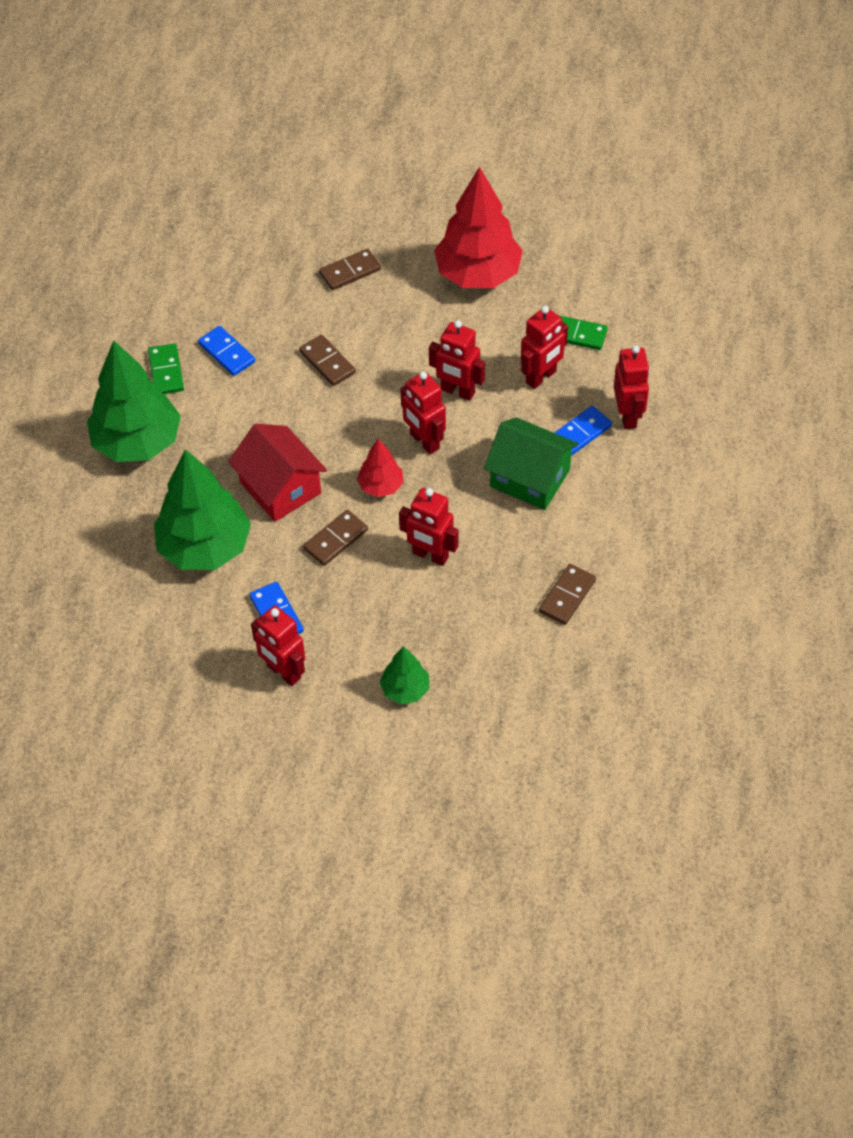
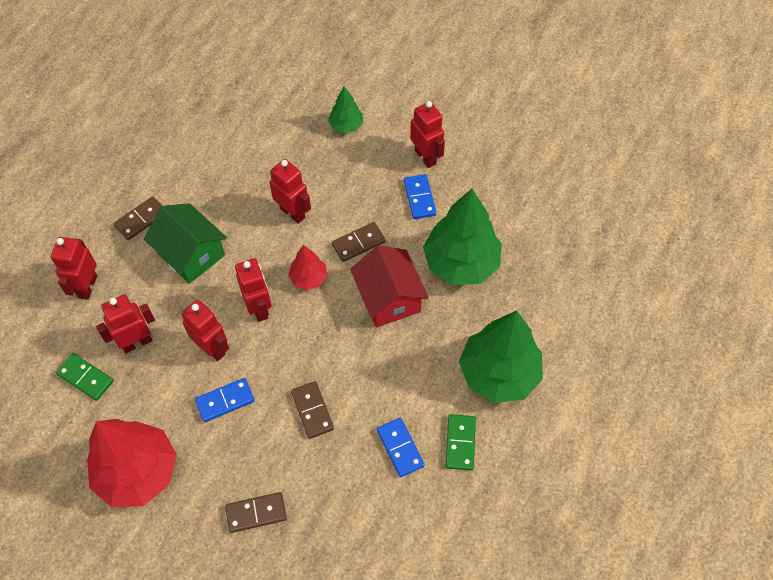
camera: 165 degrees left, 5 degrees up
(567, 596) = (209, 159): brown domino -> brown domino (141, 219)
(580, 433) = (133, 282): blue domino -> blue domino (225, 401)

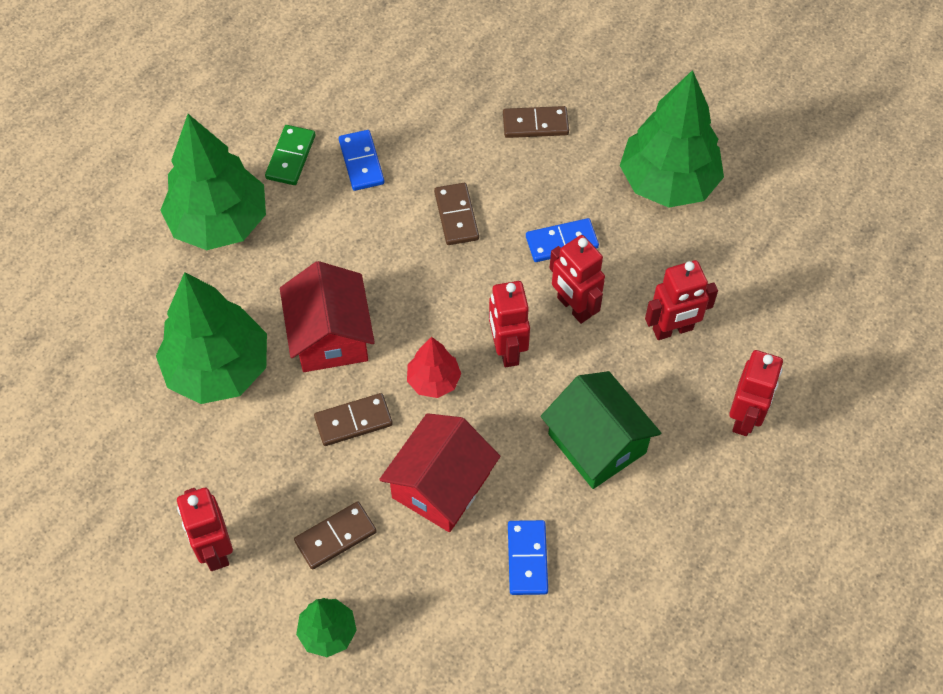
camera: 170 degrees left, 0 degrees up
(85, 377) = (737, 296): green domino -> none
(138, 472) = (668, 182): red tree -> green tree
(141, 219) = (671, 511): brown domino -> brown domino (335, 537)
(293, 213) = (441, 485): red robot -> red house
(419, 198) = (246, 479): blue domino -> blue domino (527, 559)

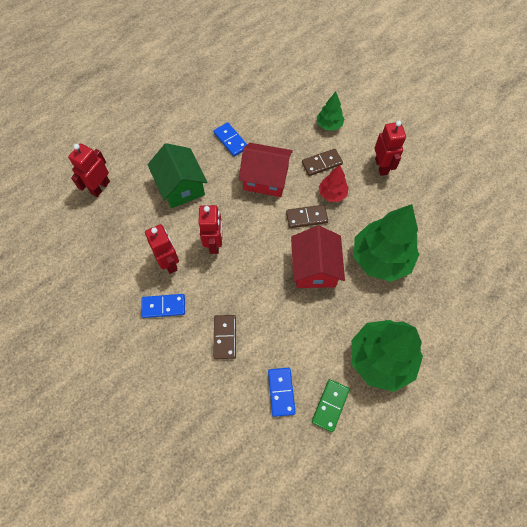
camera: 170 degrees left, 5 degrees up
(433, 381) = (259, 232): red tree -> red tree (332, 194)
(441, 485) = (266, 178): red house -> red house turned 60 degrees clockwise
(527, 559) = (230, 140): blue domino -> blue domino turned 45 degrees counterclockwise
(535, 124) = (153, 403): brown domino -> none
(668, 182) = (81, 339): green tree -> none
(673, 330) = (118, 240): red robot -> none

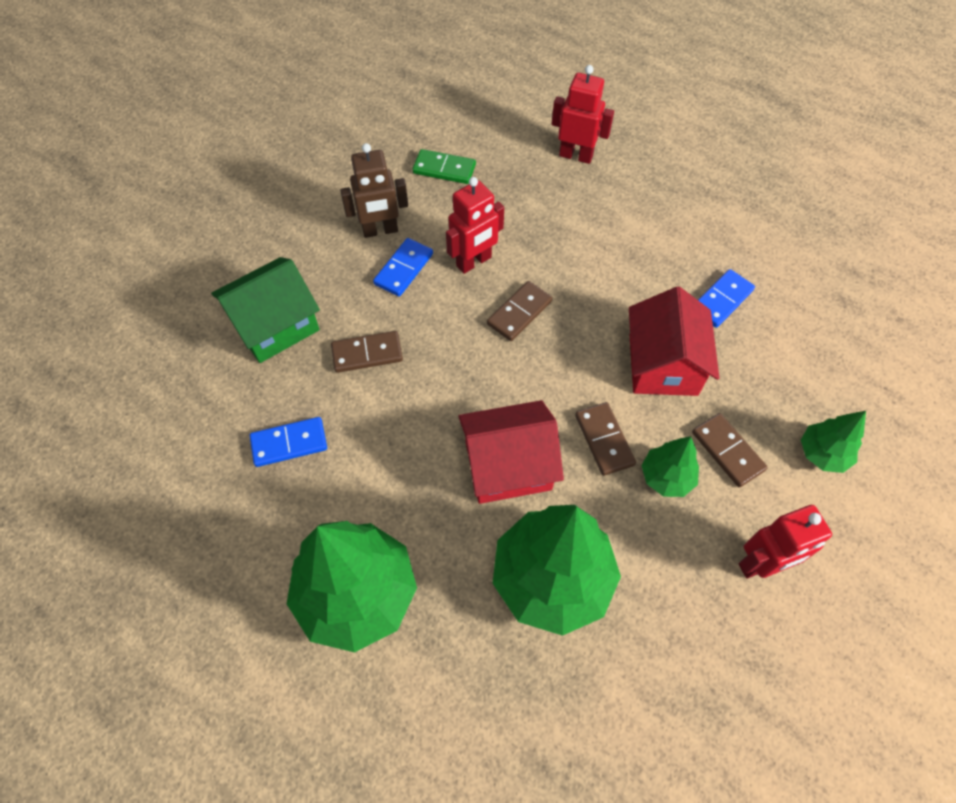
camera: 80 degrees right, 5 degrees down
(126, 318) = (380, 230): none -> brown robot
(163, 306) = (403, 269): blue domino -> blue domino turned 45 degrees clockwise
(181, 186) = (608, 250): green house -> green house (275, 325)
(214, 243) = (519, 312): red robot -> brown domino
(330, 405) = (272, 518): green domino -> green domino (444, 169)
(332, 194) = (666, 477): red tree -> green tree

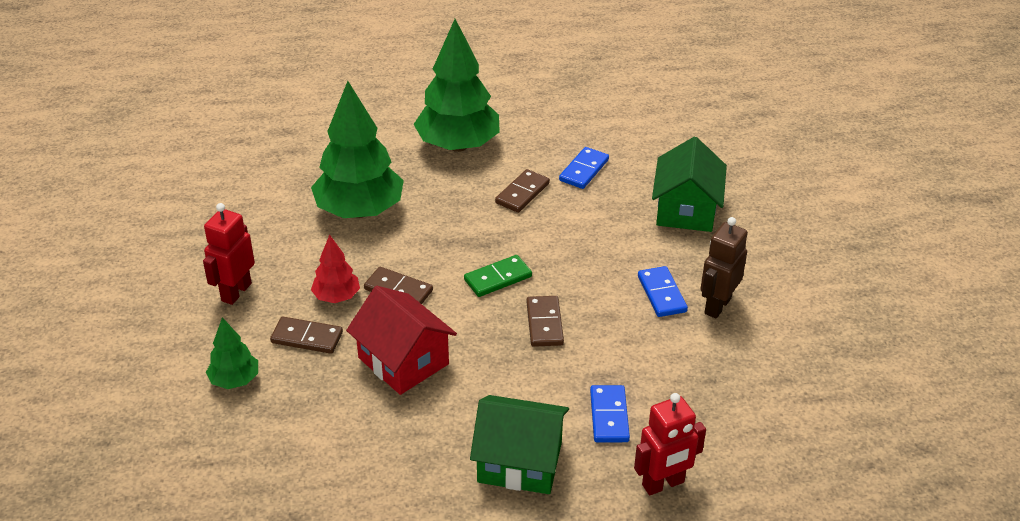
camera: 135 degrees right, 20 degrees down
(367, 353) = (608, 234): brown domino -> brown domino (522, 193)
(444, 169) = (747, 385): green domino -> green domino (498, 278)
(474, 262) = (622, 333): red robot -> none
(508, 465) = (444, 240): red house -> none
(651, 229) = (519, 462): none -> green house
(666, 477) = (336, 297): green tree -> red tree
(721, 300) = (401, 441): blue domino -> blue domino (609, 416)

